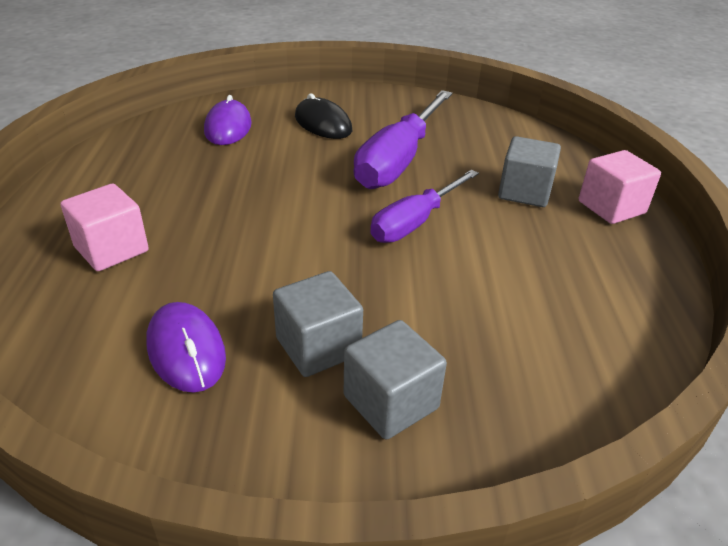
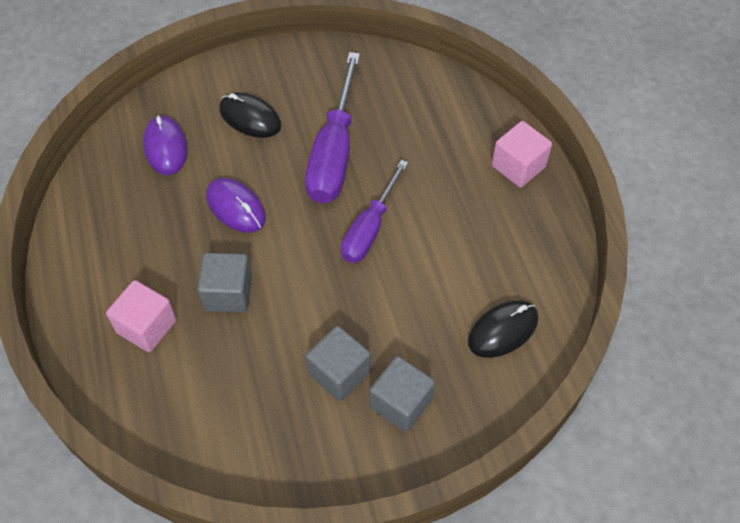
camera: 15 degrees left, 20 degrees up
(186, 350) = (251, 402): purple mouse -> purple mouse (236, 207)
(524, 192) = (447, 166): grey cube -> grey cube (228, 293)
(564, 353) = (503, 330): none -> black mouse

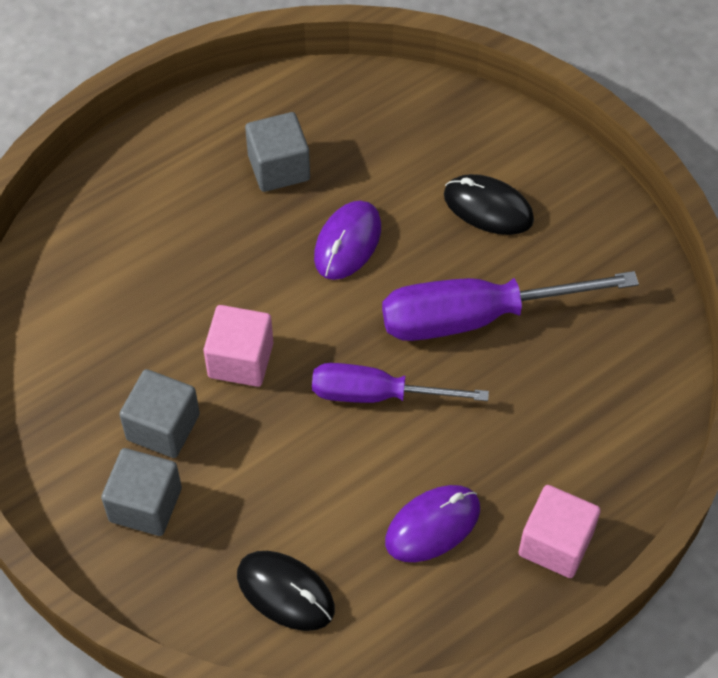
camera: 70 degrees right, 0 degrees up
(146, 326) = (156, 218): pink cube -> pink cube (240, 360)
(165, 147) = (402, 140): purple mouse -> purple mouse (432, 525)
(228, 293) = (226, 279): grey cube -> grey cube (279, 168)
(250, 117) = (488, 208): black mouse -> black mouse turned 75 degrees counterclockwise

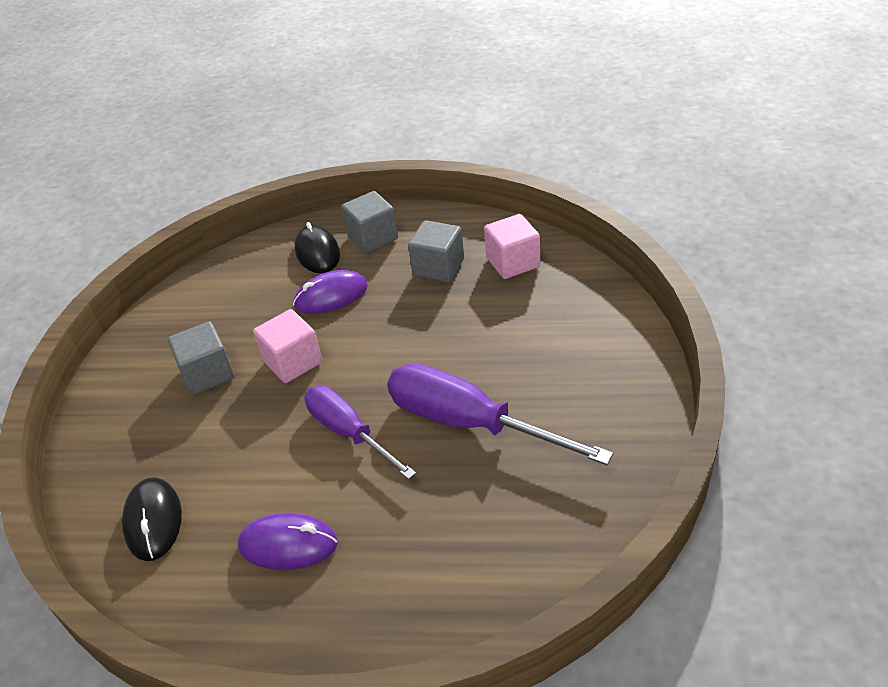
camera: 45 degrees right, 15 degrees down
(145, 504) = (146, 411): grey cube -> grey cube (373, 237)
(347, 242) = (433, 330): purple mouse -> purple mouse (331, 296)
(488, 208) = (553, 358): black mouse -> black mouse (317, 252)
(555, 543) = (356, 623): pink cube -> pink cube (513, 262)

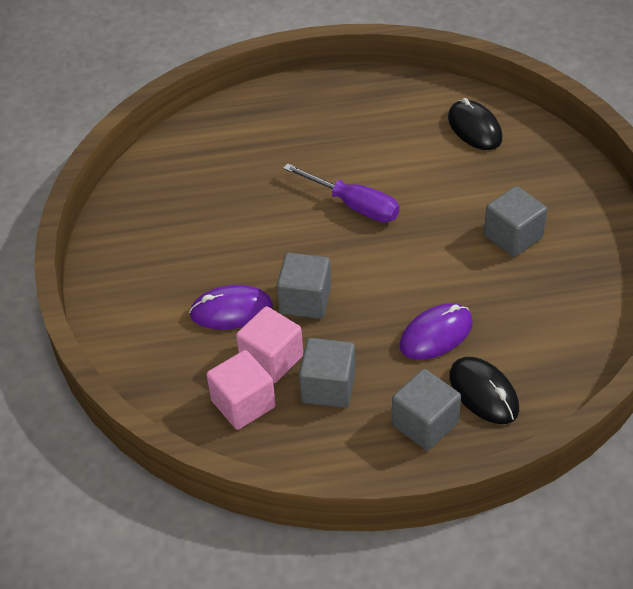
camera: 165 degrees right, 5 degrees up
(288, 544) = (365, 130): purple mouse -> purple mouse (231, 310)
(293, 362) = (437, 258): pink cube -> pink cube (271, 359)
(436, 337) = (305, 300): none -> grey cube
(469, 423) = (253, 226): purple screwdriver -> none

